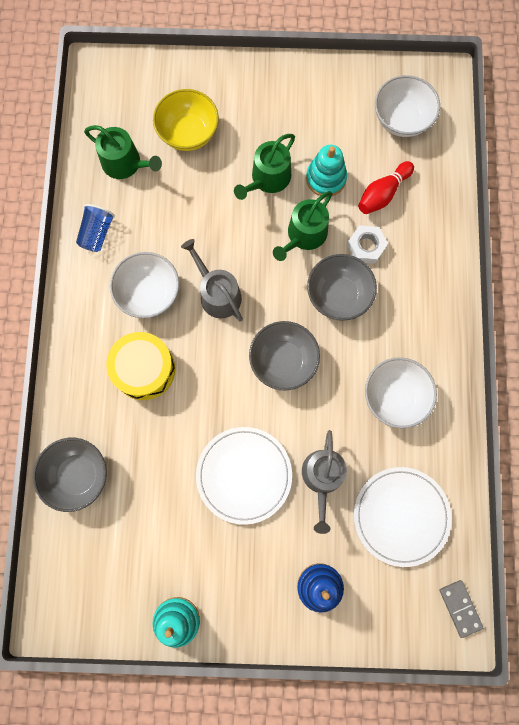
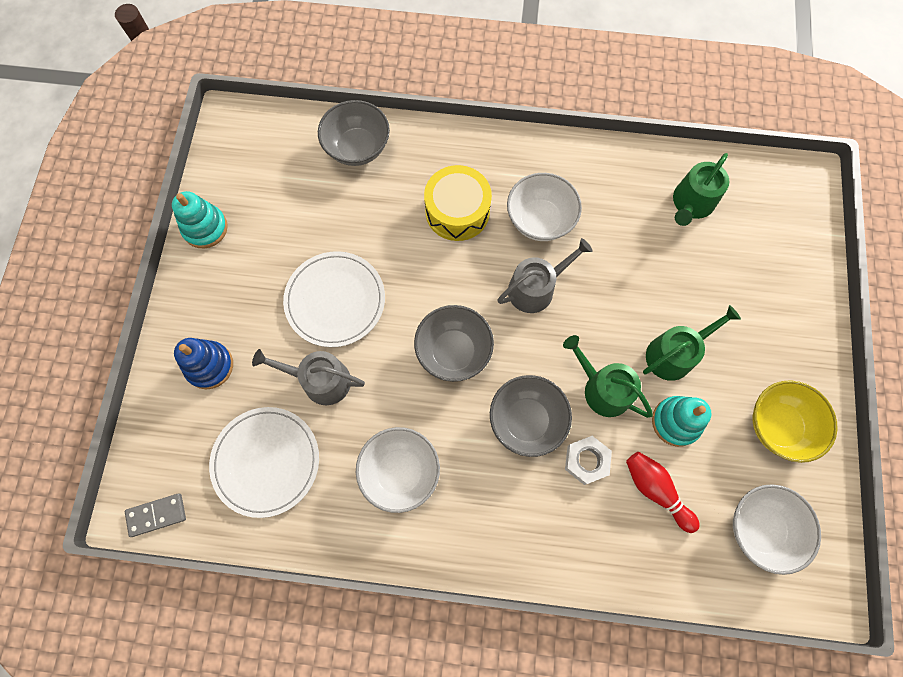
camera: 95 degrees right, 5 degrees down
(97, 233) = (609, 173): blue cup -> none
(188, 133) = (731, 270): yellow bowl -> yellow bowl (778, 426)
(268, 179) = (674, 354): green watering can -> green watering can turned 105 degrees clockwise

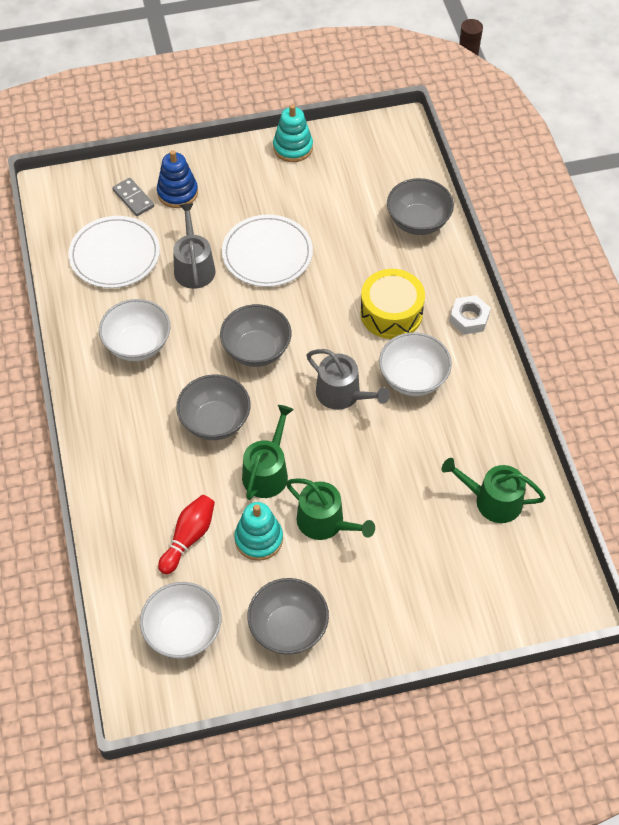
camera: 70 degrees right, 15 degrees down
(157, 515) = (51, 204): grey domino -> grey domino (133, 198)
(586, 461) = (196, 476): white nut -> white nut (469, 318)
(778, 426) = (288, 628): yellow bowl -> grey bowl

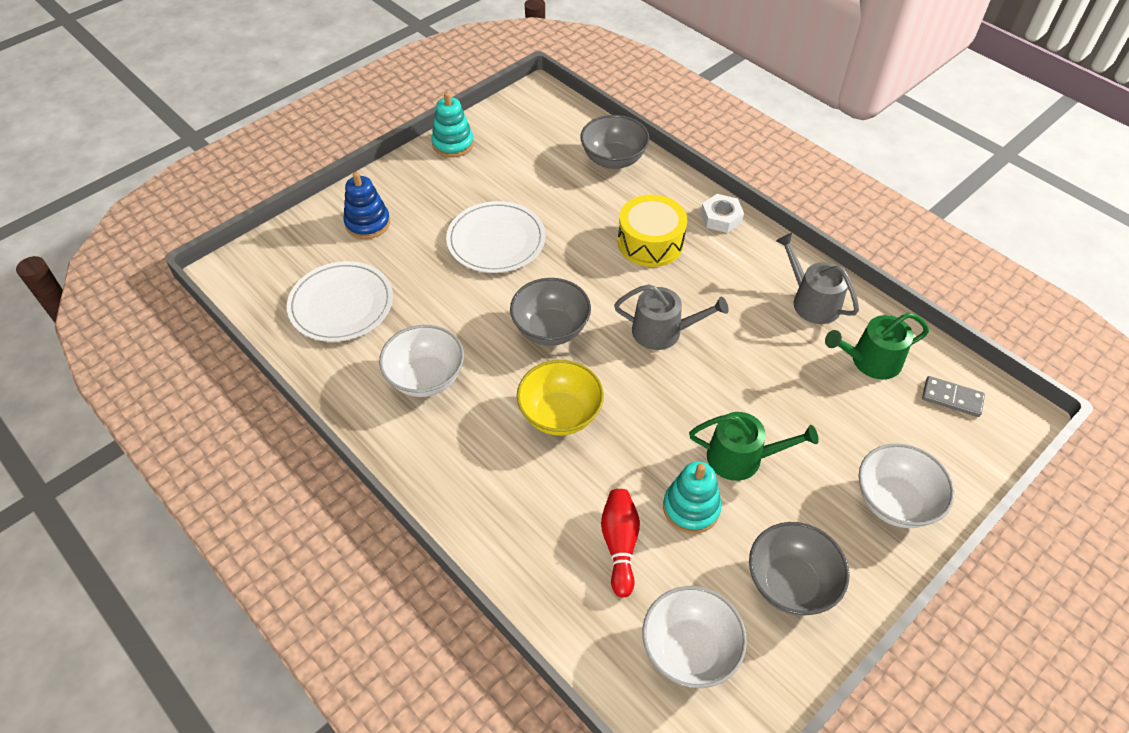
camera: 30 degrees left, 5 degrees down
(133, 198) = (325, 246): grey domino -> grey domino (952, 398)
(194, 267) = (432, 281): grey watering can -> grey watering can (811, 301)
(215, 421) = (560, 414): grey bowl -> yellow bowl
(267, 472) = (648, 438): green watering can -> none
(413, 378) = (715, 289): white bowl -> white bowl (894, 502)

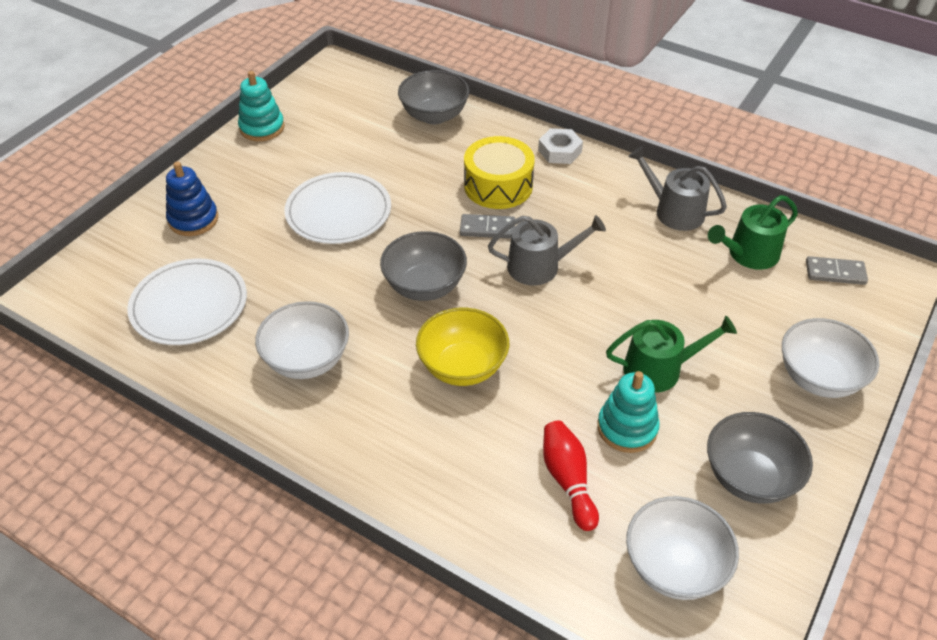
camera: 15 degrees left, 5 degrees down
(626, 284) = (487, 228): none -> grey domino

